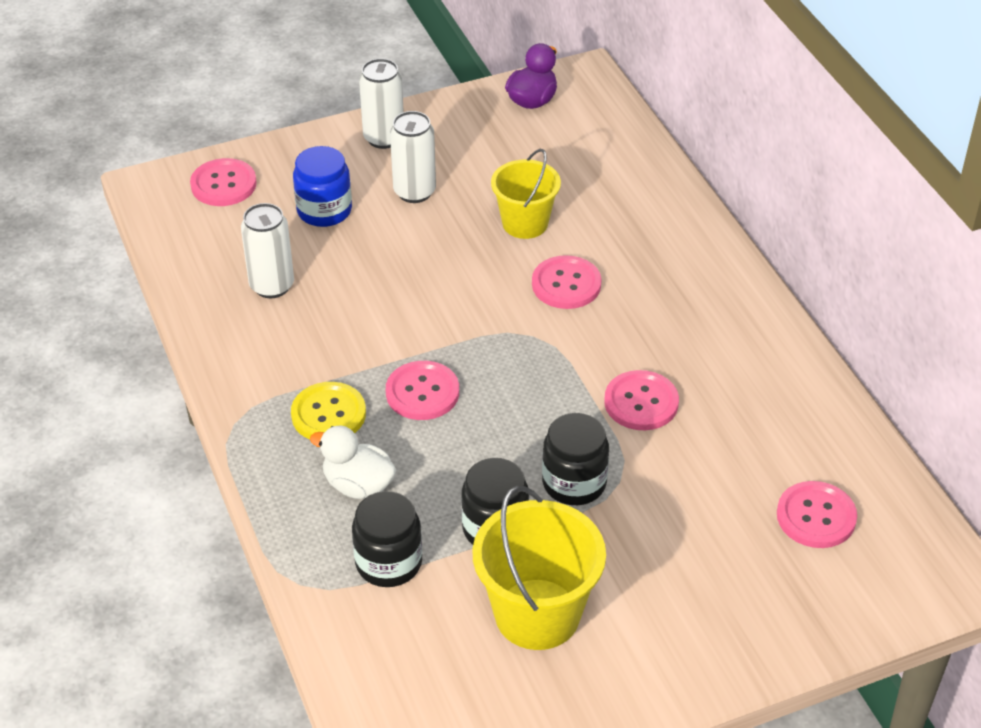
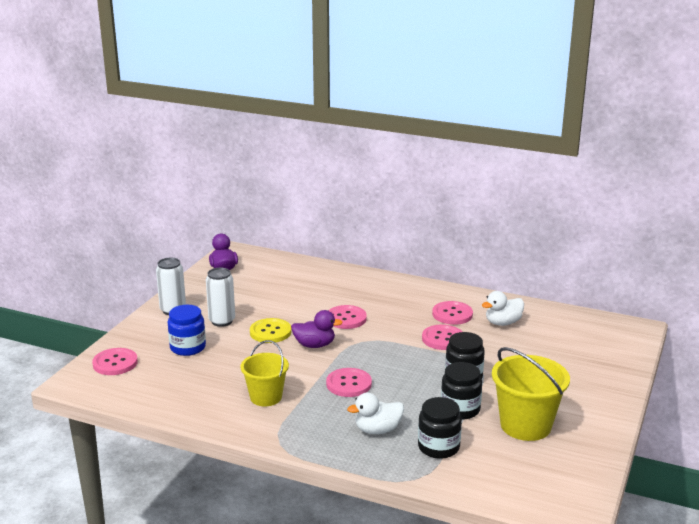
camera: 45 degrees left, 20 degrees down
(272, 286) = (209, 386): white can -> none
(328, 414) = (319, 414): yellow button -> yellow button (270, 332)
(468, 303) = (314, 345): none -> purple duck
(525, 223) = (292, 308): yellow bucket -> yellow bucket (266, 397)
(766, 432) = (503, 323): none -> white duck
(816, 516) = (563, 337): pink button -> pink button (452, 314)

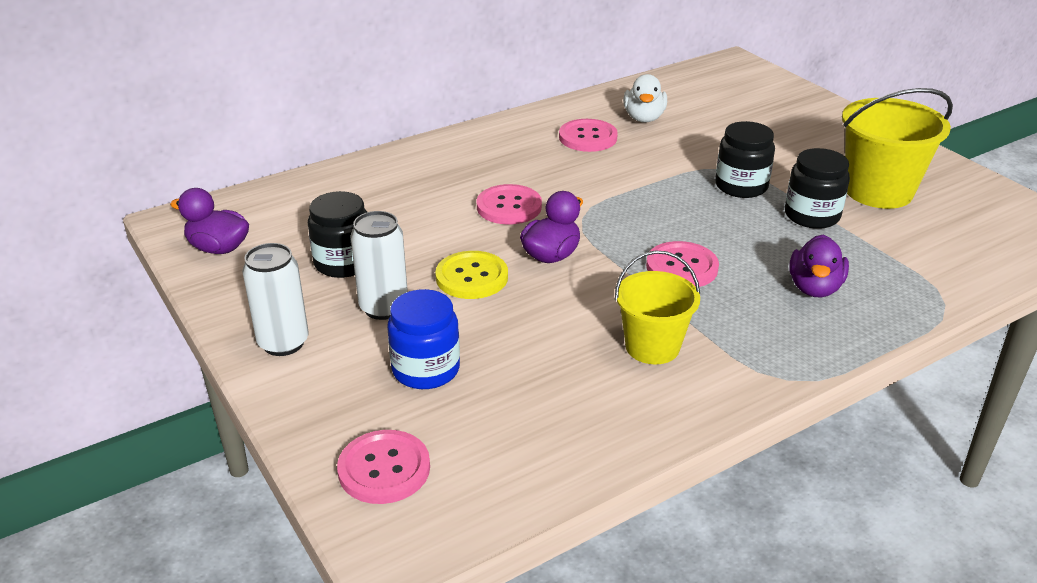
camera: 55 degrees left, 10 degrees up
(377, 430) = (814, 288): white duck -> purple duck
(438, 447) = (885, 261): black jar -> black jar (343, 263)
(443, 339) = (639, 165): pink button -> none

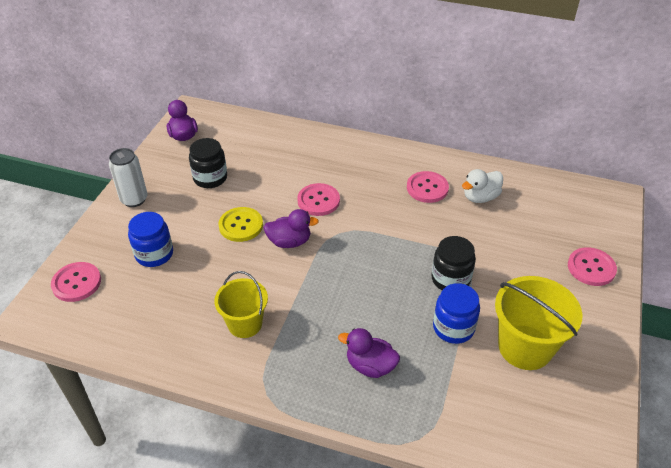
camera: 50 degrees right, 10 degrees up
(384, 308) = (188, 212): white can -> none
(682, 267) = (331, 297): pink button -> pink button (591, 268)
(812, 215) = (453, 328): black jar -> blue jar
(814, 288) = (370, 366): purple duck -> purple duck turned 45 degrees clockwise

